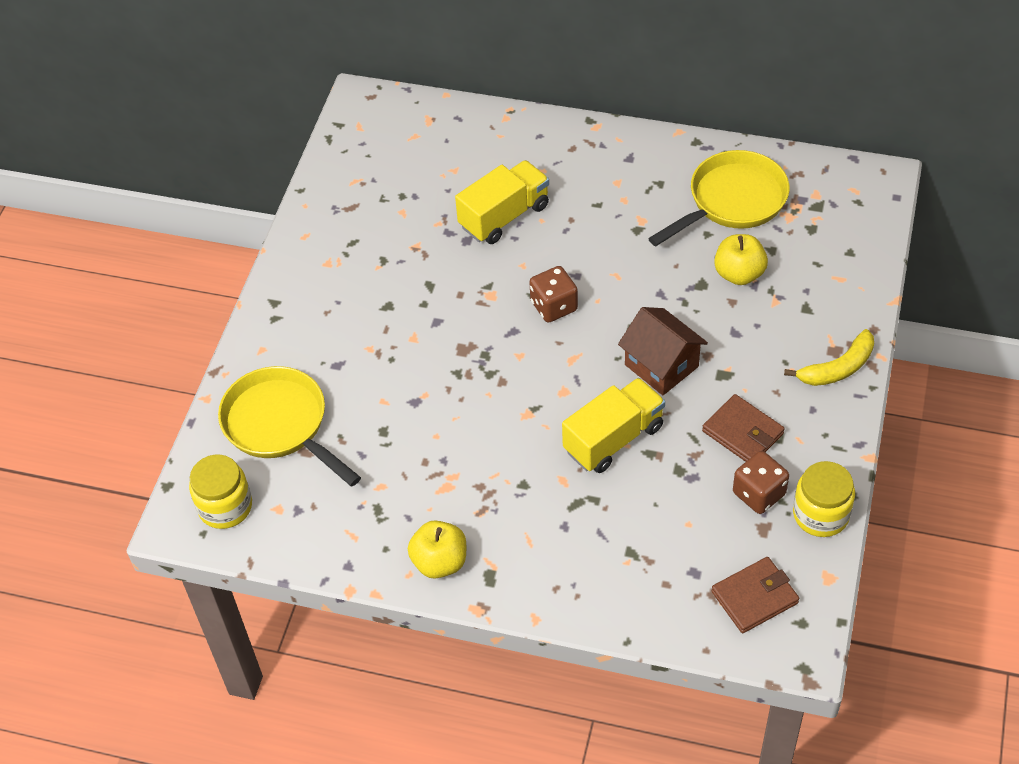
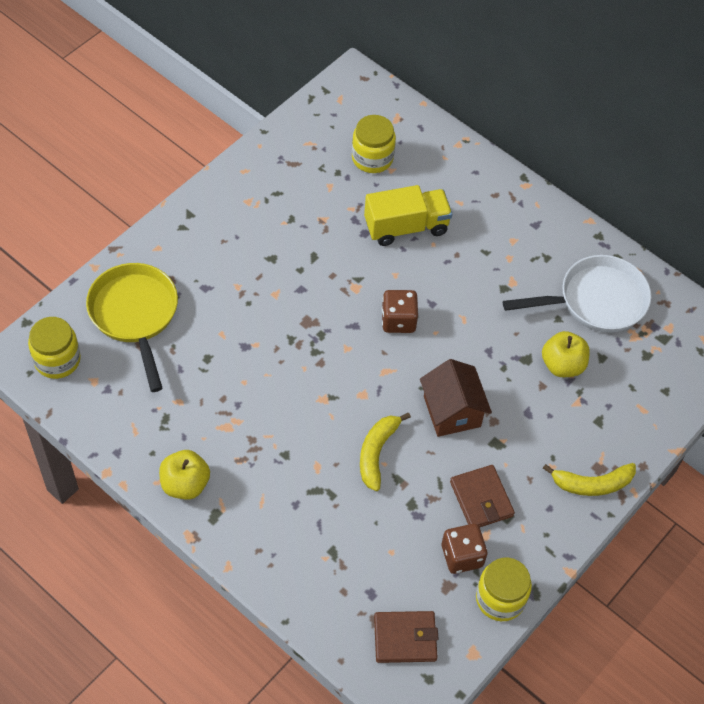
camera: 20 degrees right, 5 degrees up
(428, 167) = (372, 158): none -> yellow jar
(613, 439) = (377, 452): yellow truck -> yellow banana
(732, 201) = (596, 301): yellow pan -> white pan

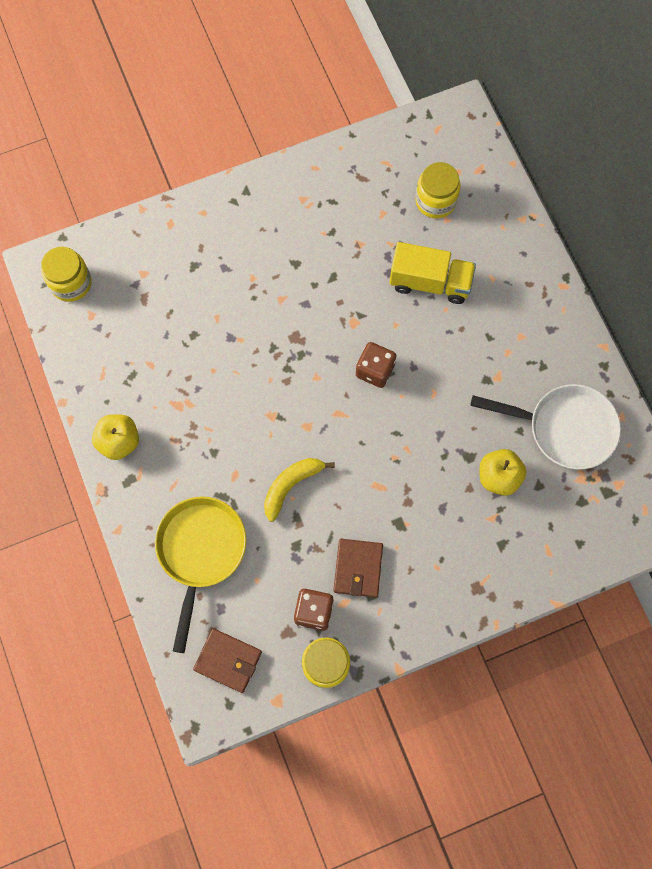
camera: 30 degrees right, 15 degrees up
(135, 315) = (153, 268): yellow pan -> yellow pan (200, 552)
(452, 411) = (376, 476): brown house -> none
(592, 484) = (462, 600): yellow banana -> none

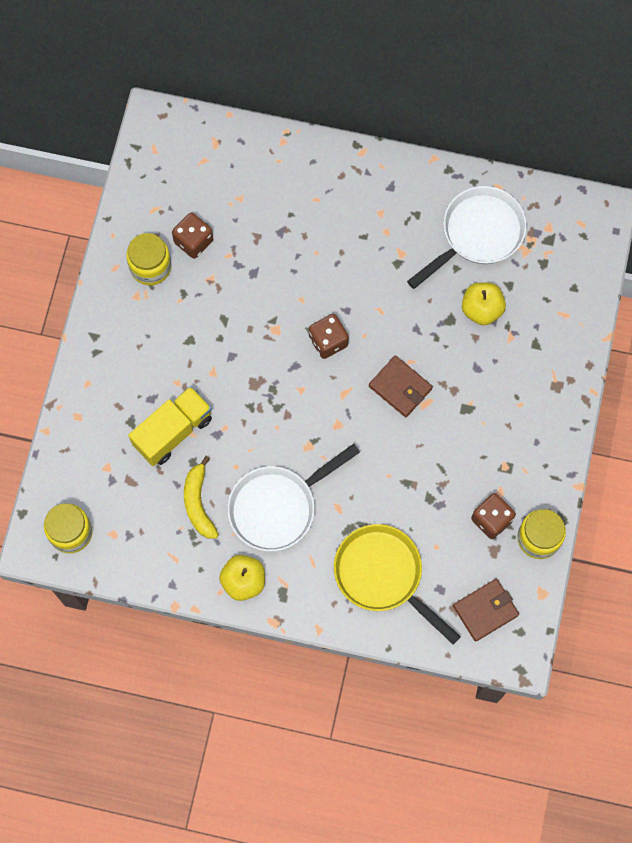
camera: 55 degrees left, 0 degrees up
(201, 426) = (277, 507): none -> white pan
(291, 485) = (378, 469): yellow banana -> yellow banana (198, 503)
(358, 568) = (480, 464): brown wallet -> brown wallet (400, 387)
(382, 210) = (193, 241): none -> brown dice
(430, 282) = (284, 248): yellow truck -> yellow truck (173, 431)
(435, 201) = (217, 195): yellow jar -> yellow jar (150, 267)

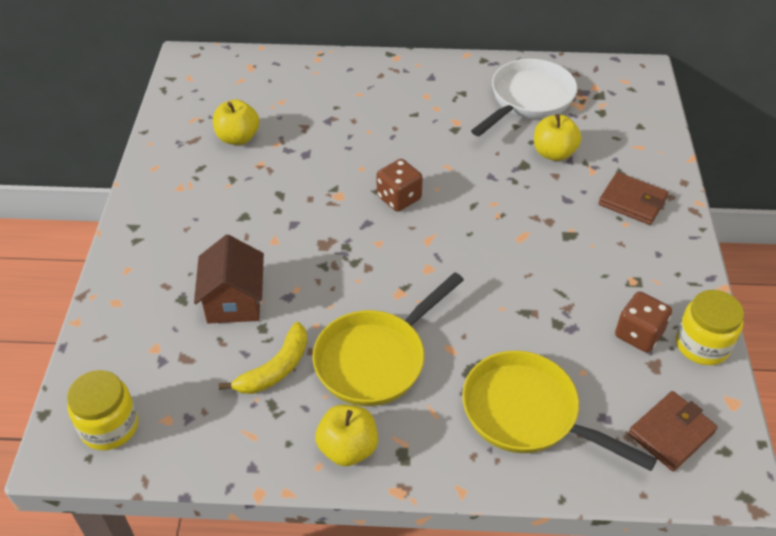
camera: 10 degrees left, 25 degrees down
(150, 267) = (193, 162): yellow jar -> none
(173, 431) = (234, 301): yellow truck -> brown house
(193, 241) = (238, 138): brown dice -> yellow apple
(198, 503) = (275, 369): yellow banana -> yellow banana turned 120 degrees counterclockwise
(277, 507) = (375, 359): white pan -> yellow pan
(400, 387) = (489, 226): brown wallet -> brown wallet (632, 201)

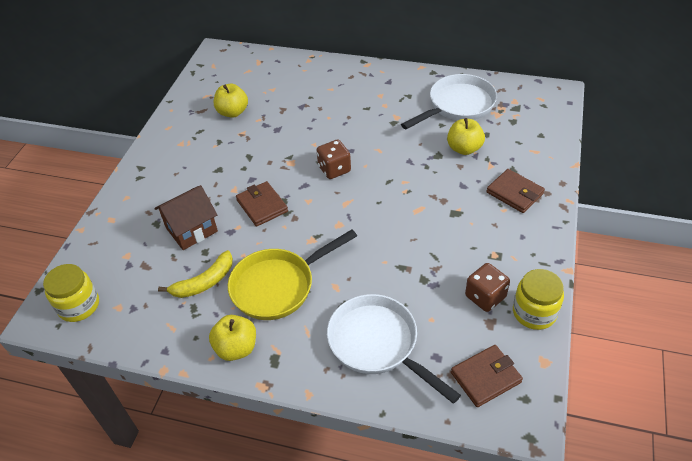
camera: 15 degrees right, 0 degrees up
(234, 301) = (191, 229): brown house -> brown house turned 45 degrees clockwise
(319, 257) = (262, 206): none -> brown wallet
(527, 413) = (377, 344): yellow pan -> white pan

